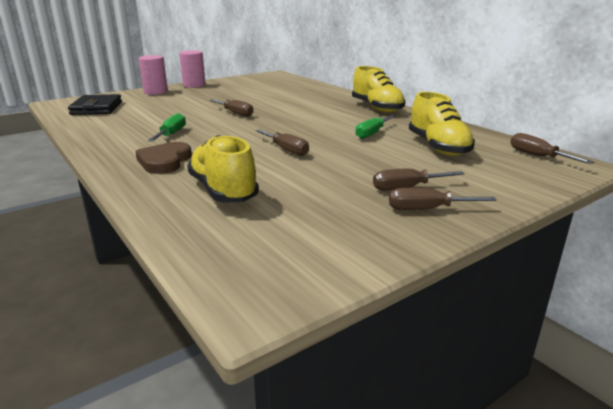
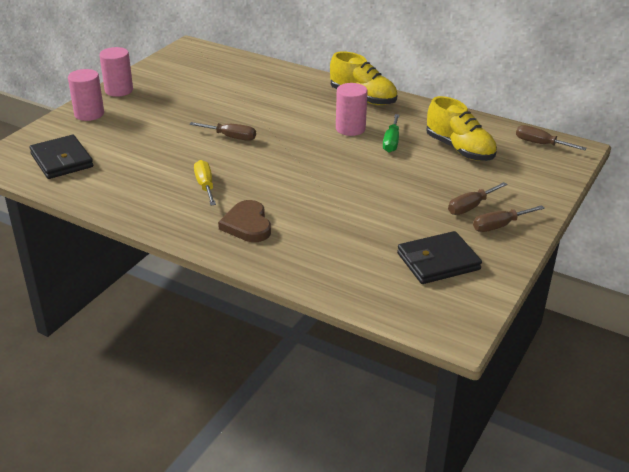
camera: 25 degrees left, 10 degrees up
(171, 134) = (205, 186): green screwdriver -> yellow screwdriver
(223, 191) = (338, 246): yellow shoe -> none
(286, 150) = (338, 183): brown screwdriver -> none
(315, 225) = (438, 261): none -> black wallet
(343, 121) = (350, 128): none -> pink cylinder

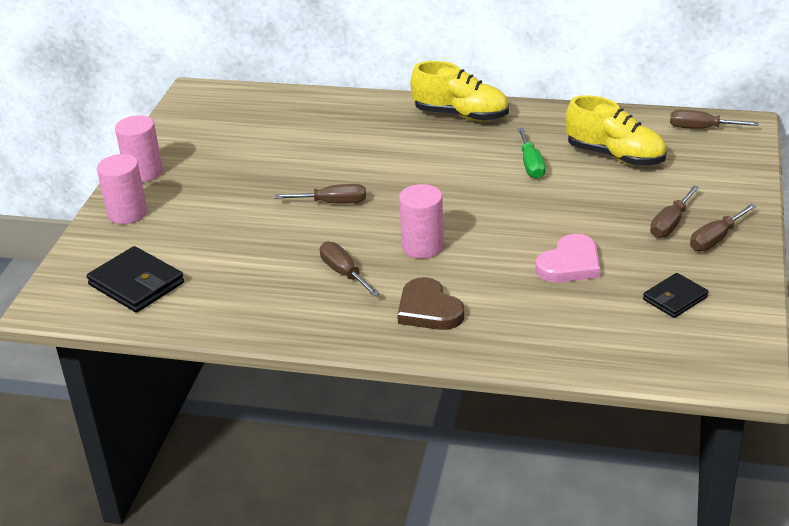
camera: 15 degrees left, 0 degrees up
(205, 186) = (344, 273): yellow screwdriver -> brown screwdriver
(350, 128) = (471, 158): pink cylinder -> pink cylinder (423, 247)
(373, 218) = (570, 264): none -> pink heart
(438, 261) = (675, 298): black wallet -> black wallet, size x0.63

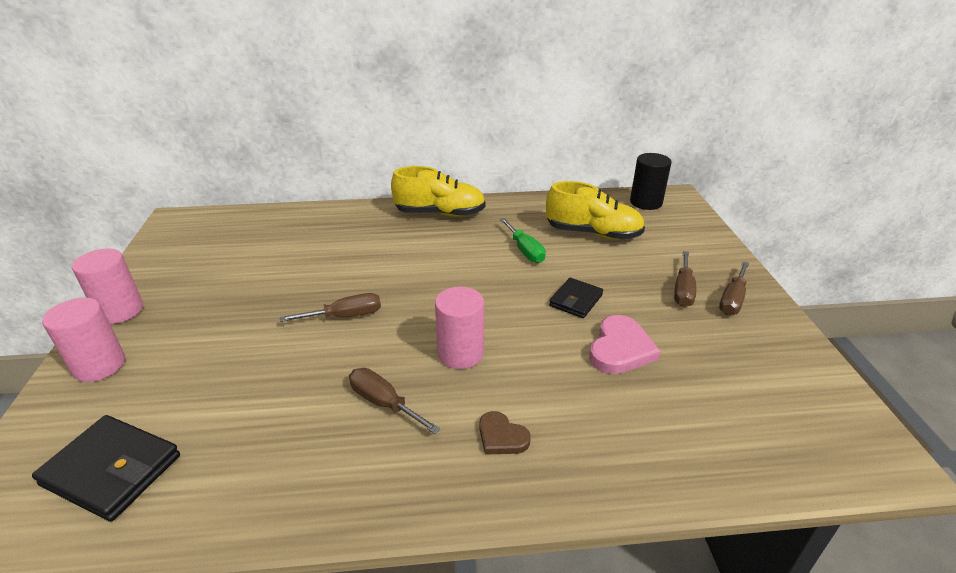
camera: 20 degrees left, 0 degrees up
(428, 309) = (501, 437): brown heart -> brown heart, size x0.61
(675, 298) = (745, 372): black wallet -> black wallet (575, 300)
(701, 128) = (646, 202): brown screwdriver -> black cylinder

